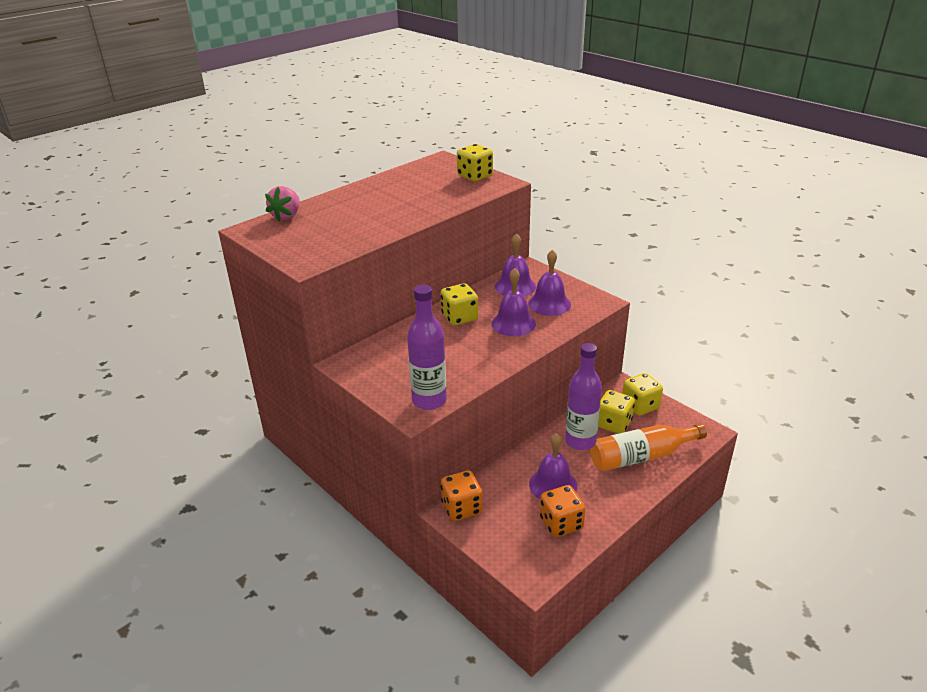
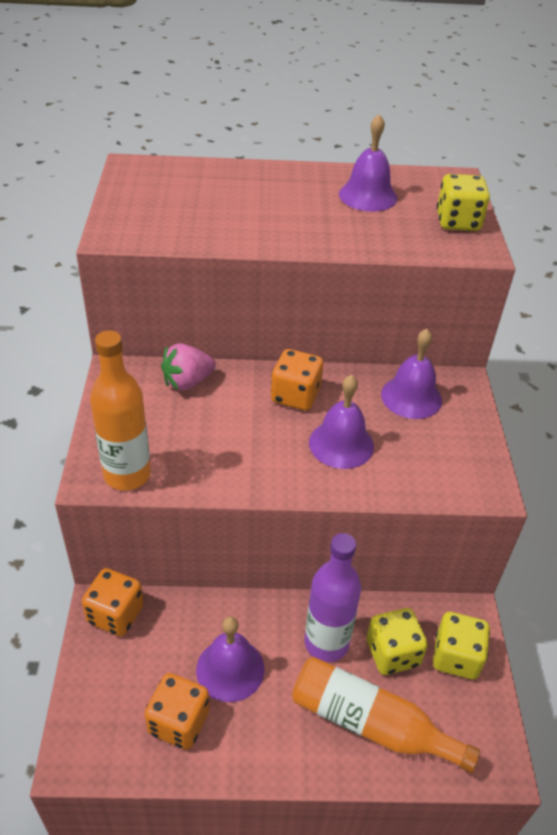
camera: 40 degrees right, 10 degrees up
(286, 216) = (186, 169): pink strawberry -> pink strawberry (187, 382)
(429, 401) = (127, 475): purple bottle -> orange bottle
(459, 317) = (295, 396): yellow dice -> orange dice
(549, 304) = (419, 447): purple bell -> purple bell (368, 196)

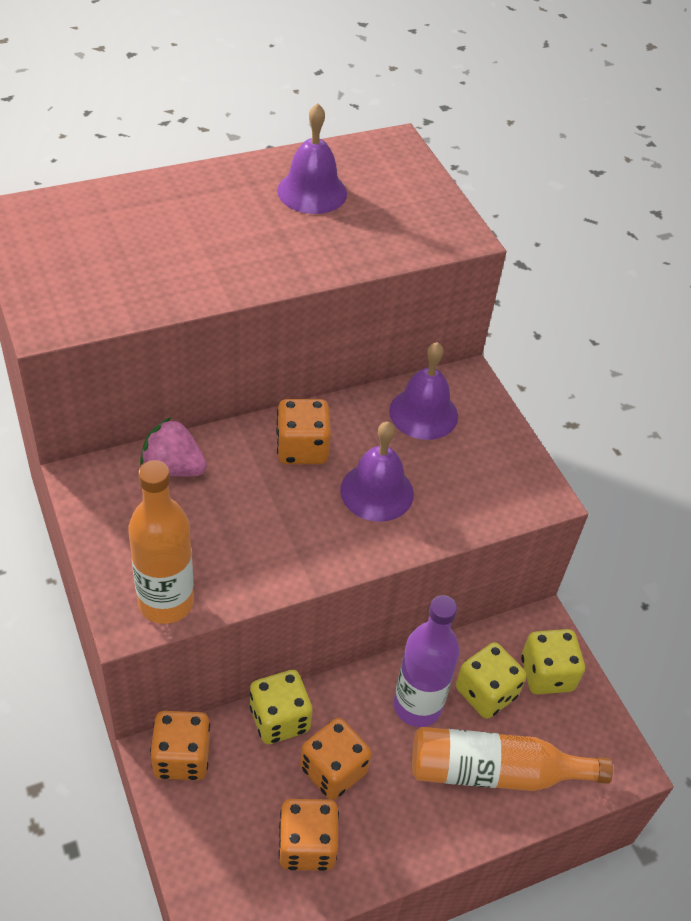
camera: 25 degrees left, 5 degrees up
(187, 382) = (173, 467): pink strawberry -> pink strawberry turned 75 degrees clockwise
(230, 669) = (333, 770): purple bell -> orange dice
(458, 222) = (423, 204): yellow dice -> yellow dice (279, 719)

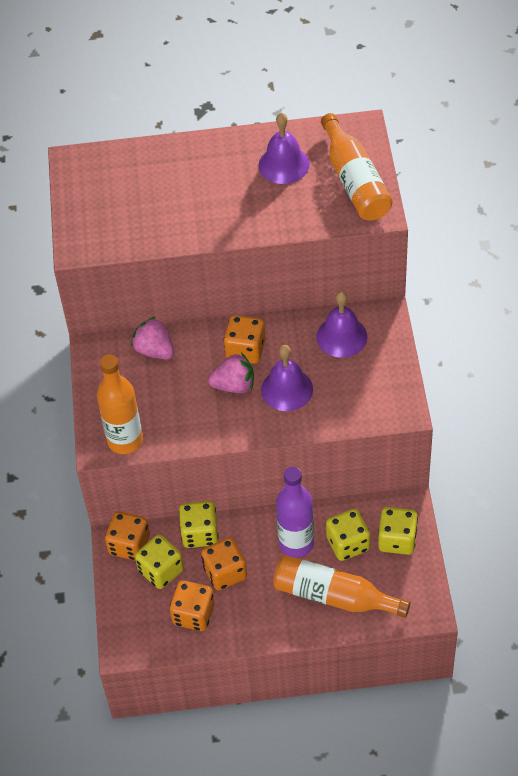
camera: 25 degrees right, 5 degrees up
(239, 787) = (161, 570): none -> yellow dice
(302, 497) = (234, 385): none -> pink strawberry
(413, 202) = (355, 181): none -> orange bottle

